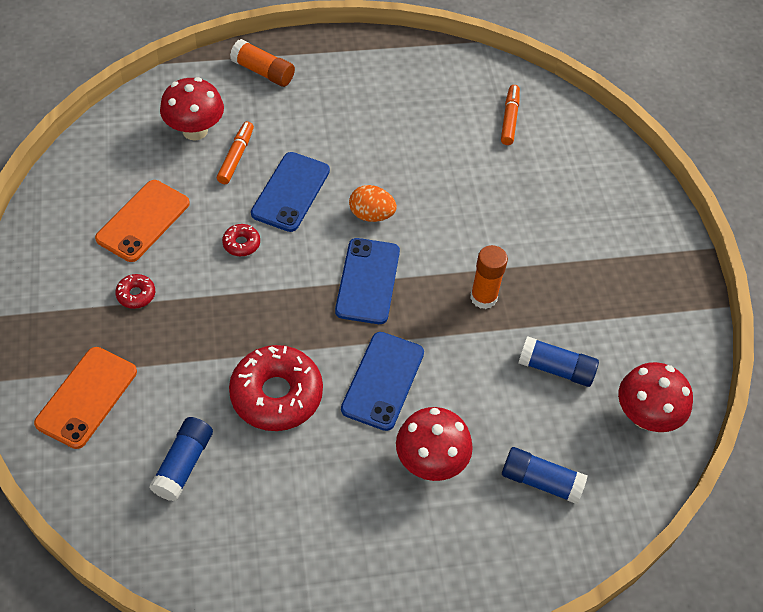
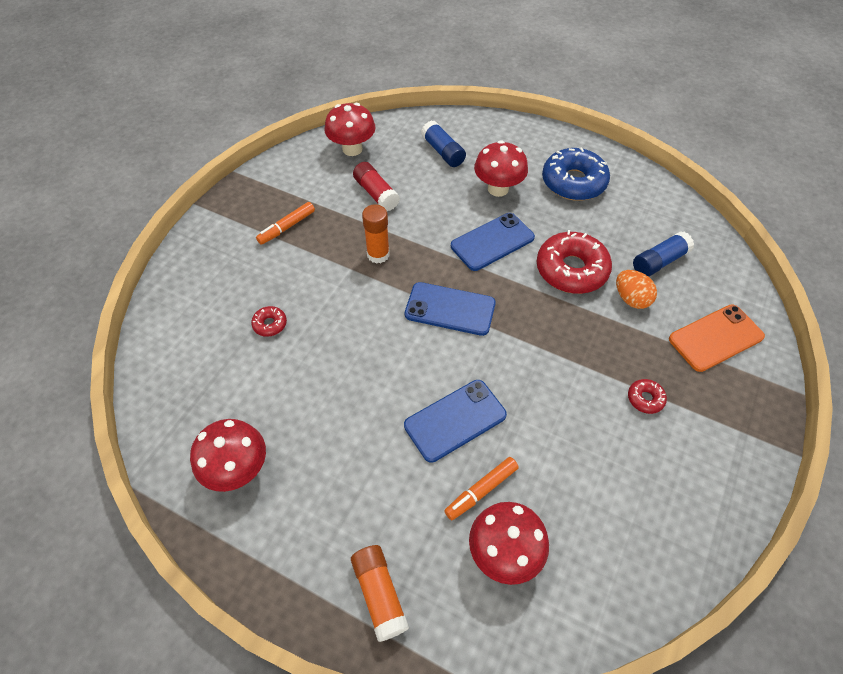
camera: 140 degrees left, 0 degrees up
(143, 221) = (609, 469): orange phone -> none
(241, 243) = (530, 395): red donut -> red donut (270, 324)
(347, 532) = (573, 182): none -> blue donut
(368, 281) = (450, 309): blue phone -> blue phone turned 60 degrees clockwise
(371, 215) = (403, 359): orange egg -> orange egg (631, 299)
(420, 83) = (238, 469): none -> red mushroom
(509, 119) = (205, 379): orange marker -> orange marker (286, 227)
(556, 369) = (376, 194): blue glue stick -> red glue stick

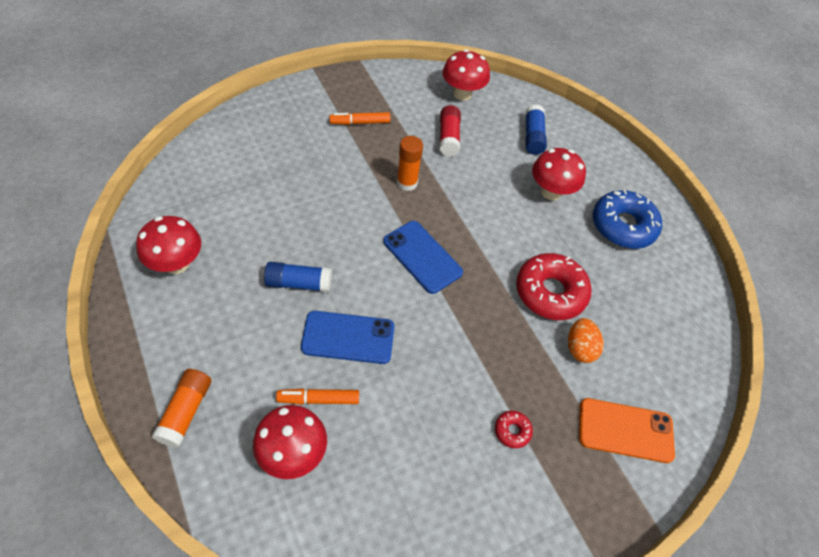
camera: 30 degrees right, 0 degrees up
(270, 324) = (285, 182): red donut -> none
(492, 242) = (505, 229): blue phone -> none
(659, 261) = (636, 336): blue glue stick -> blue glue stick (299, 283)

